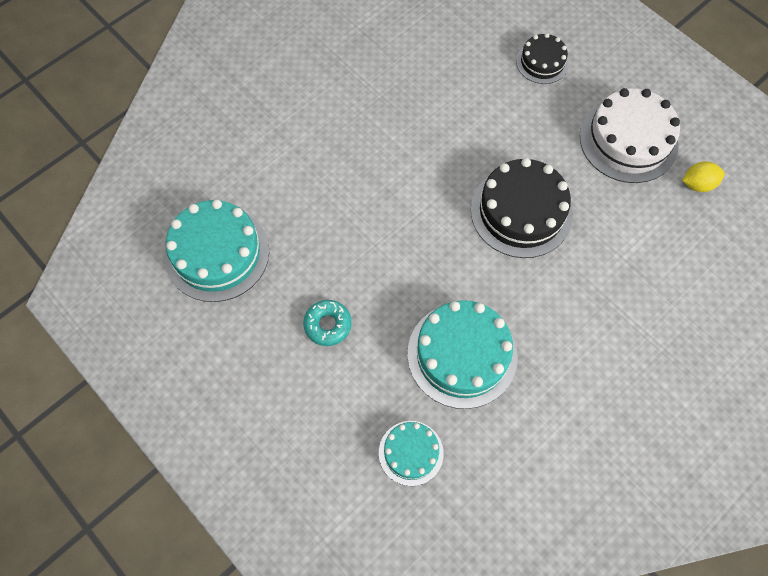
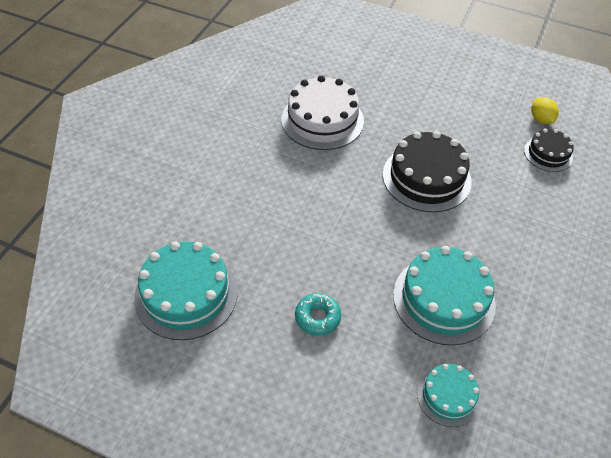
camera: 25 degrees left, 15 degrees down
(542, 62) = (380, 73): black cake -> black cake (548, 154)
(628, 140) = (474, 106): white cake -> white cake (322, 120)
(697, 184) = (541, 119): yellow lemon -> yellow lemon turned 75 degrees counterclockwise

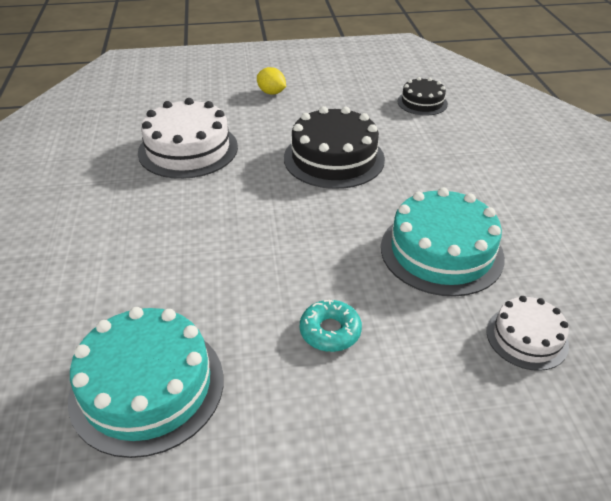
camera: 30 degrees left, 10 degrees down
(448, 396) = (526, 337): turquoise cake -> white cake
(541, 119) = (393, 81): yellow lemon -> yellow lemon (271, 93)

